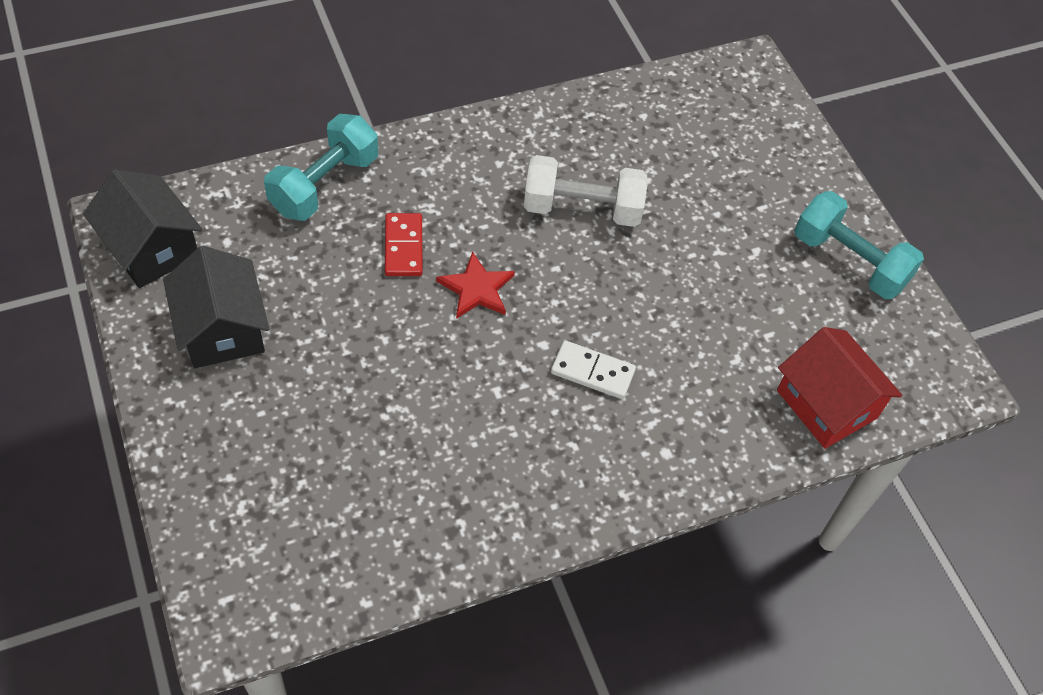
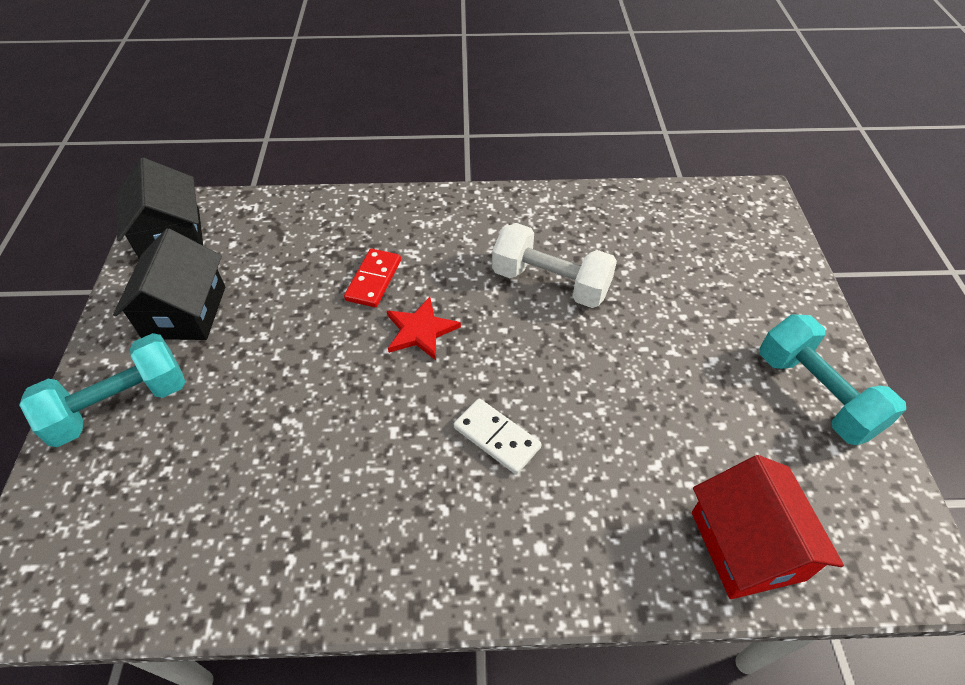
camera: 25 degrees right, 5 degrees down
(324, 184) = (335, 217): turquoise dumbbell -> turquoise dumbbell (121, 405)

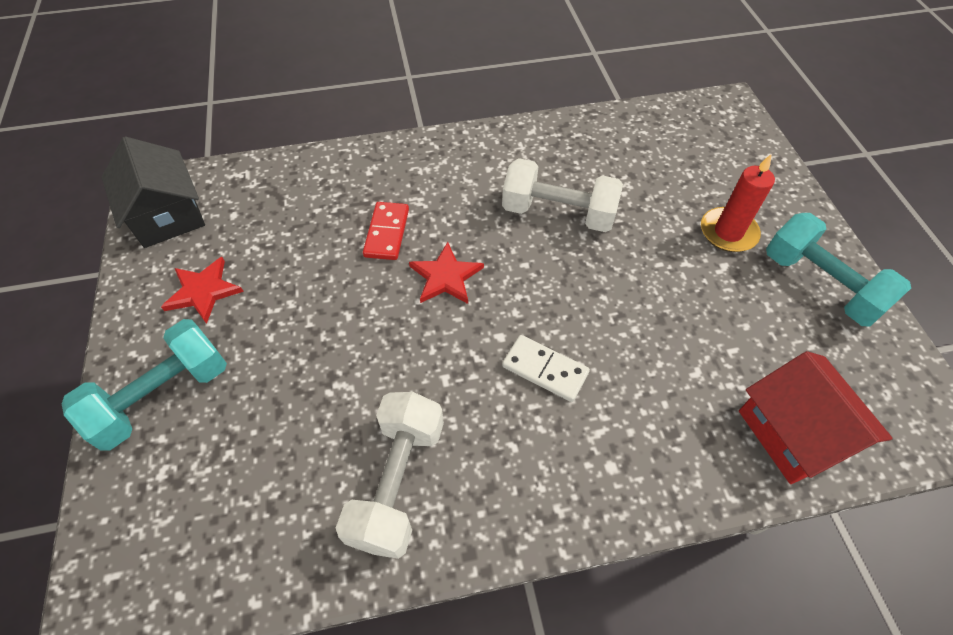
camera: 10 degrees left, 5 degrees up
(185, 312) = (203, 291): black house -> red star
(319, 525) = (397, 482): none -> white dumbbell
(726, 326) = (728, 232): none -> red candle

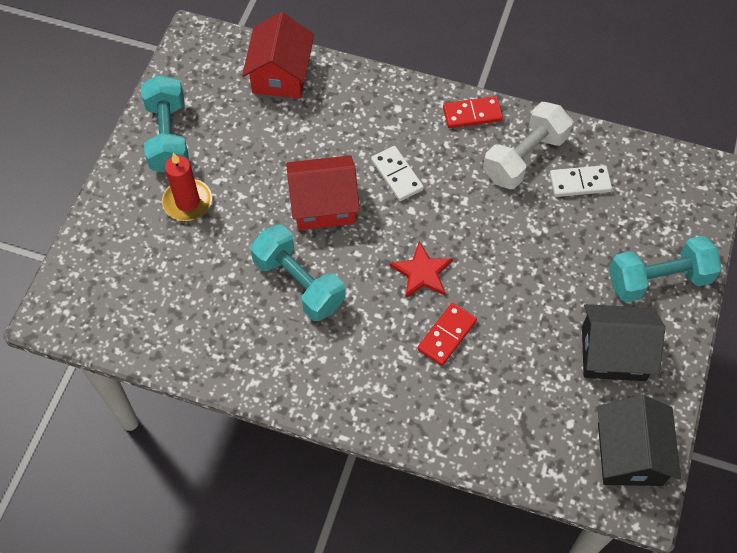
camera: 150 degrees left, 5 degrees up
(203, 291) = (613, 353): red star -> black house
(304, 483) = (580, 183): none -> white domino
(506, 516) = (472, 114): none -> red domino
(558, 213) = (299, 283): white dumbbell -> turquoise dumbbell
(597, 295) = (323, 204): none -> red house

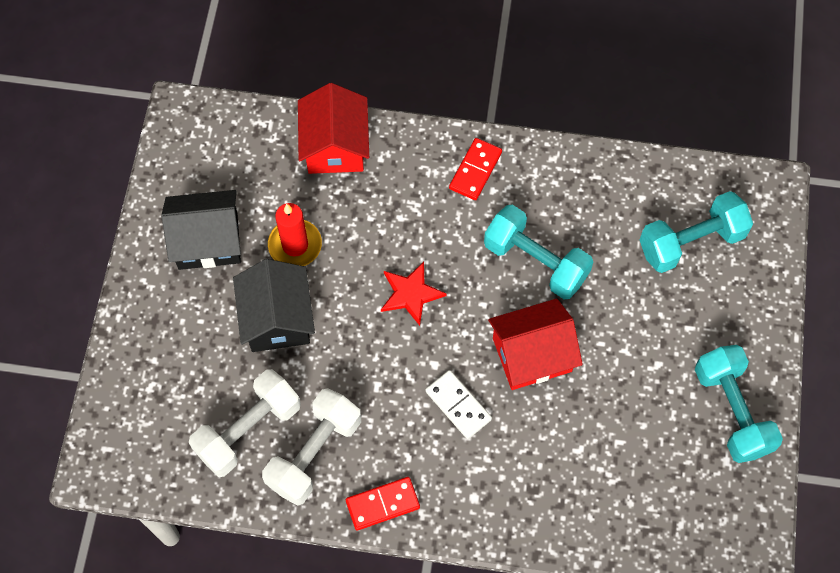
camera: 170 degrees right, 5 degrees up
(187, 202) = (681, 333): red candle -> red candle (295, 245)
(281, 74) = (627, 522): red house -> red house (335, 146)
(446, 335) = (375, 232): red domino -> red domino (475, 170)
(580, 183) = (248, 430): white domino -> white dumbbell
(629, 454) = (192, 150): black house -> black house (277, 318)
(658, 280) = (160, 326): turquoise dumbbell -> turquoise dumbbell (691, 242)

